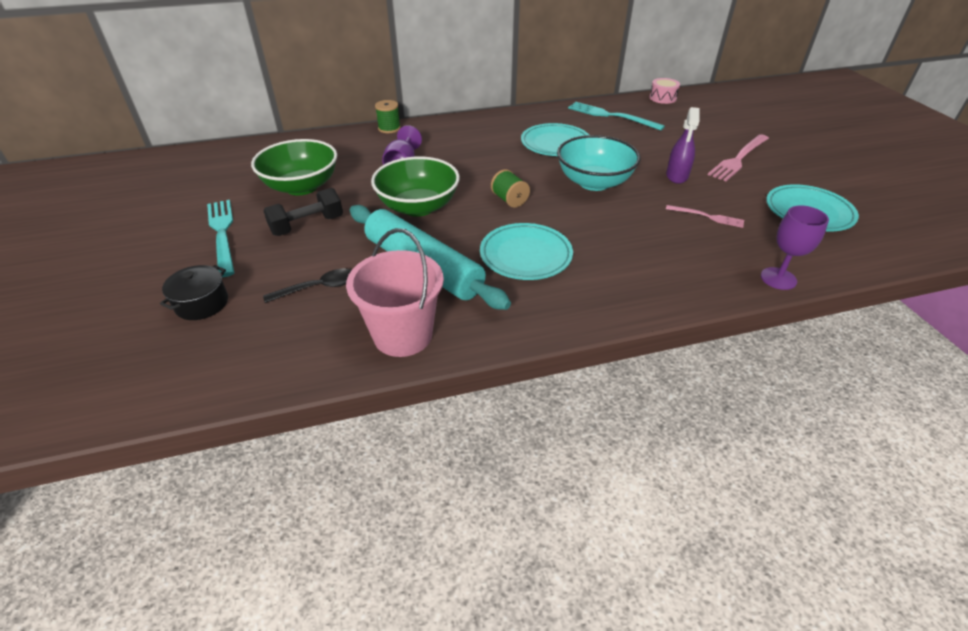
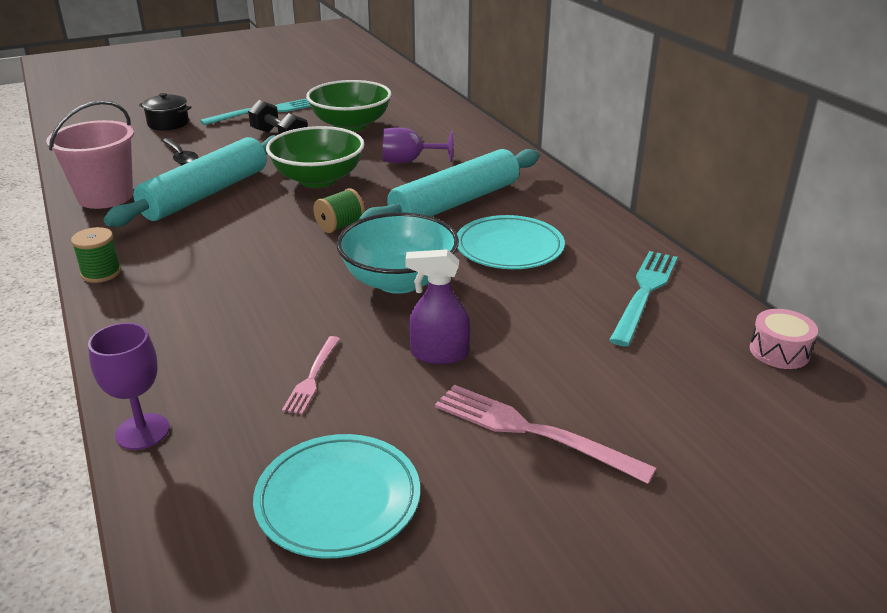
camera: 80 degrees right, 10 degrees down
(389, 128) = (501, 144): green spool -> green spool (101, 273)
(485, 154) = (455, 203): none -> turquoise rolling pin
(525, 255) = (220, 242): turquoise plate -> none

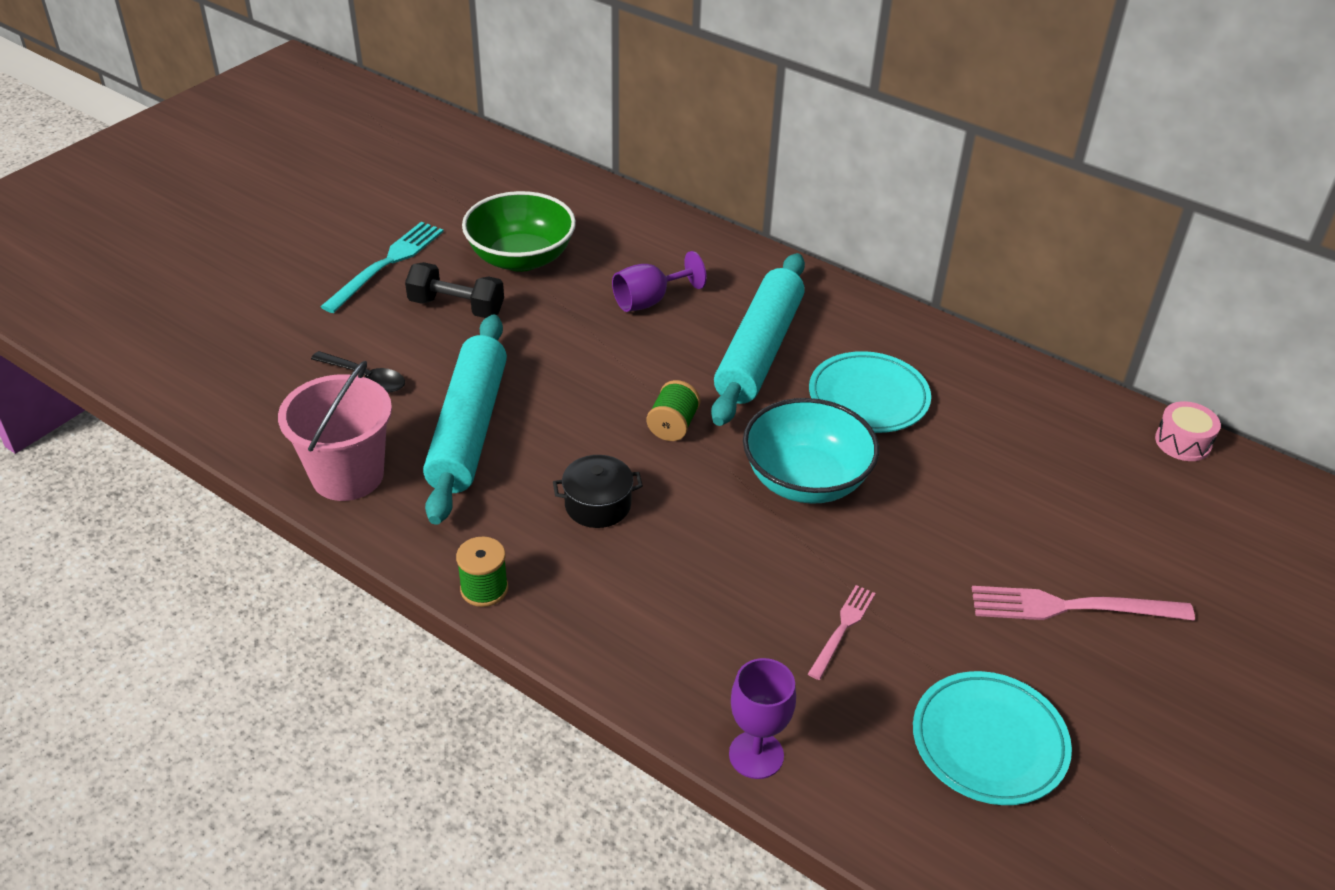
camera: 30 degrees left, 10 degrees up
(168, 123) = (278, 323): black pot -> black pot (598, 505)
(312, 377) = (842, 629): pink fork -> pink fork turned 135 degrees counterclockwise
(318, 179) = (576, 362): green bowl -> none
(439, 354) = (925, 556): purple spray bottle -> none
(644, 293) = (1032, 413): turquoise fork -> none

